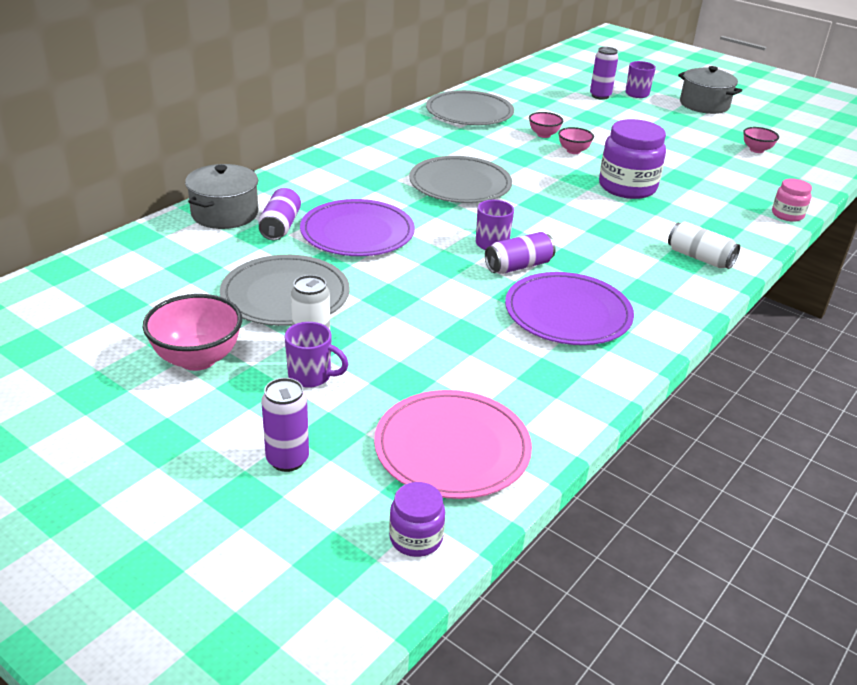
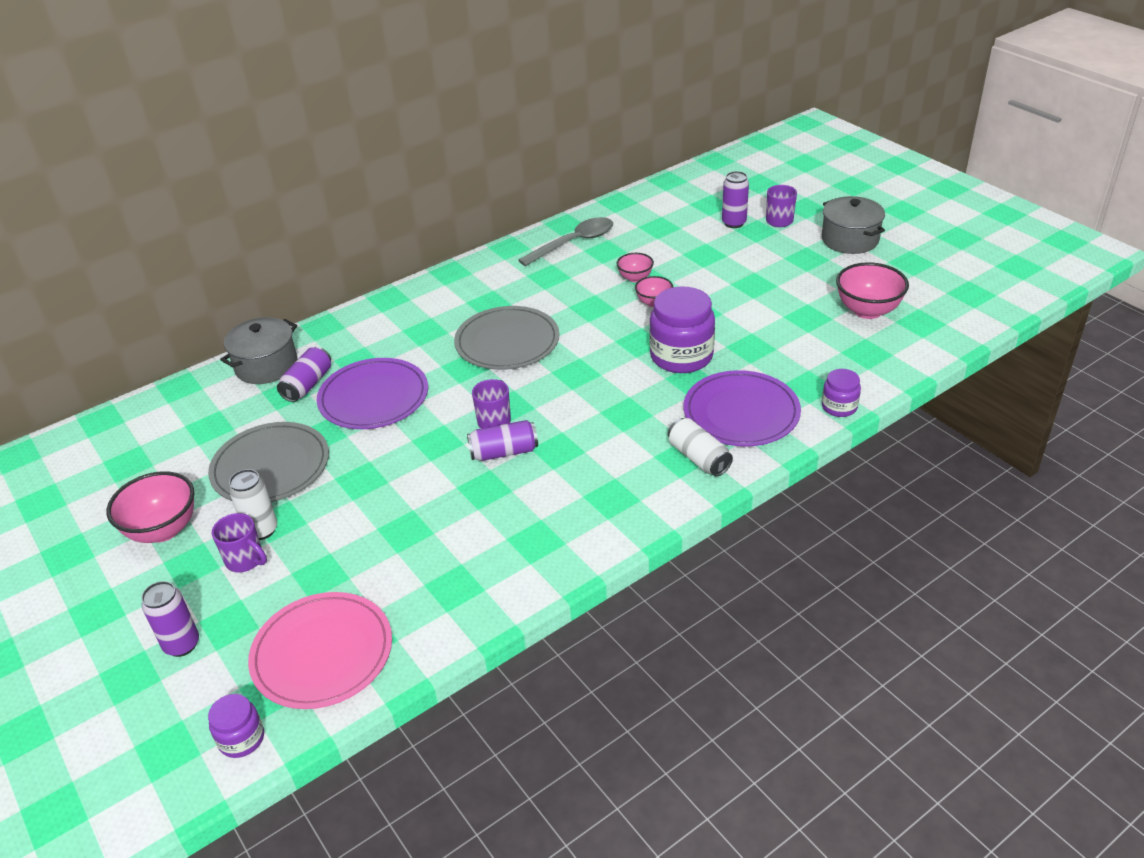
camera: 20 degrees right, 5 degrees up
(469, 112) = (573, 243): grey plate -> grey spoon
(568, 313) = (517, 514): purple plate -> purple plate (741, 412)
(756, 150) = (867, 311): pink bowl -> pink bowl, size x1.77
(787, 215) = (839, 407): pink jar -> purple jar

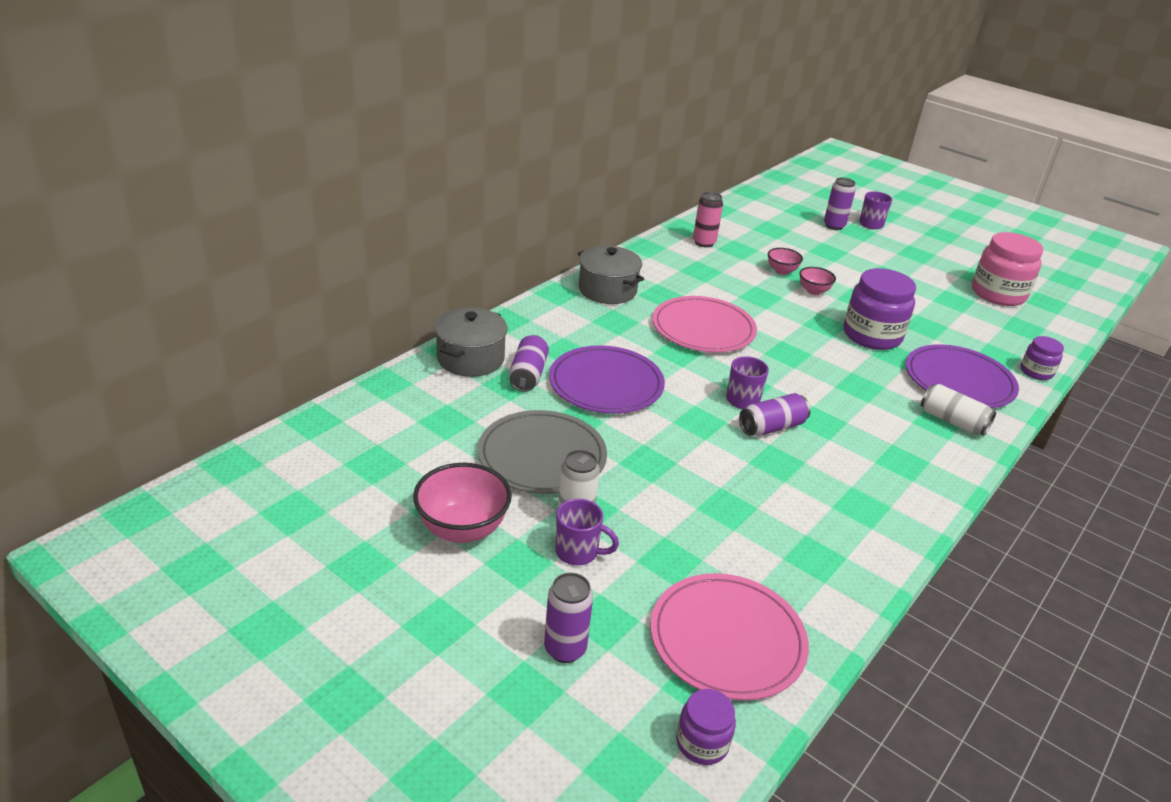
camera: 20 degrees left, 5 degrees down
(507, 342) = (703, 328): grey plate -> pink plate
(573, 243) = (704, 243): grey spoon -> pink can
(850, 240) = (940, 239): grey pot -> grey pot (607, 290)
(867, 311) = (998, 294): pink bowl -> pink jar

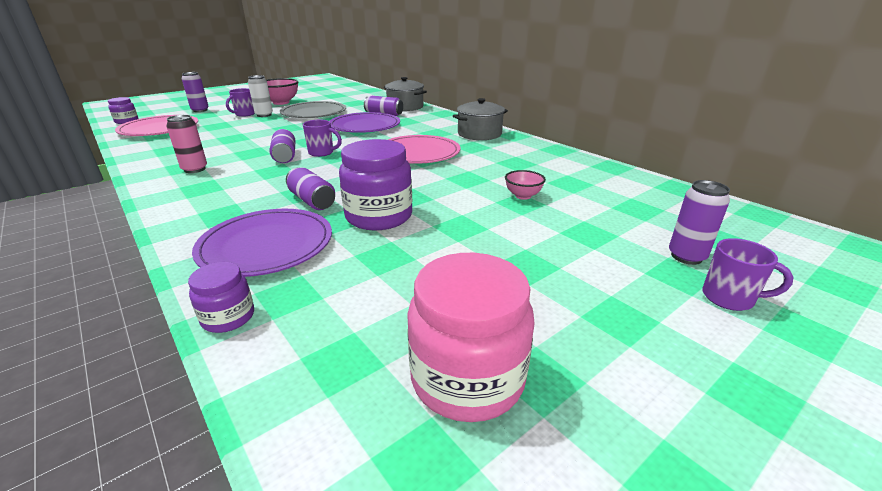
camera: 105 degrees right, 5 degrees down
(704, 243) = (578, 170): pink can -> pink can (195, 169)
(813, 291) = (478, 204): pink bowl -> none
(872, 376) = (312, 201): none -> purple can
(952, 421) = (215, 221): white can -> none

